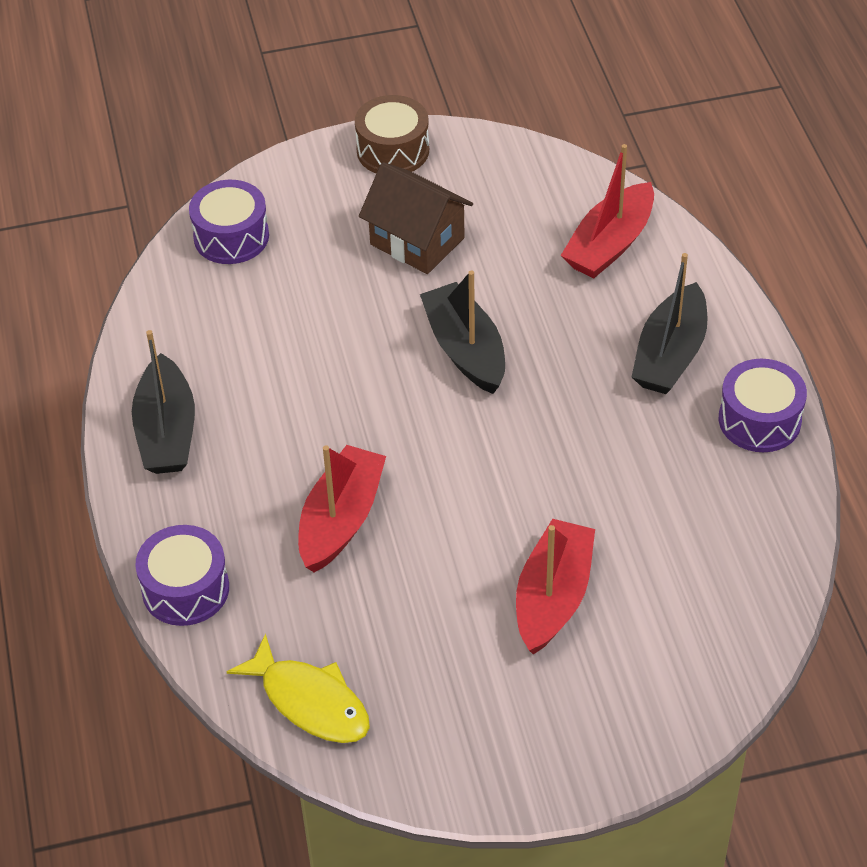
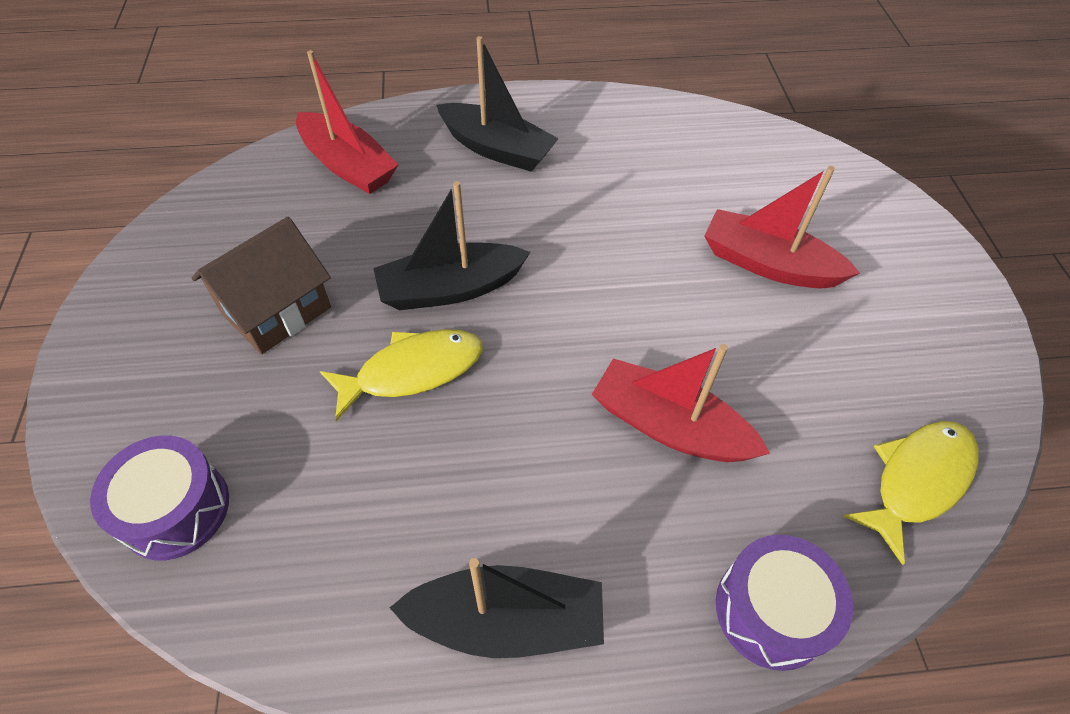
camera: 85 degrees left, 5 degrees up
(370, 341) = (412, 371): none -> yellow fish
(393, 150) = (118, 316): brown drum -> none
(759, 420) = (581, 111): purple drum -> none

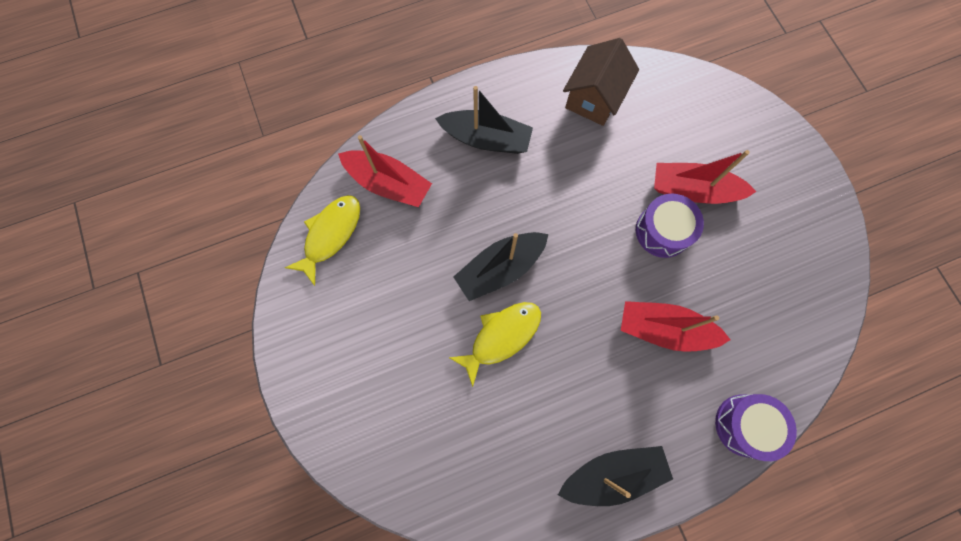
camera: 15 degrees left, 20 degrees up
(175, 509) = (404, 468): purple drum -> purple drum (663, 231)
(277, 310) = (397, 318): brown house -> brown house (594, 98)
(917, 480) = (807, 323): yellow fish -> yellow fish (330, 235)

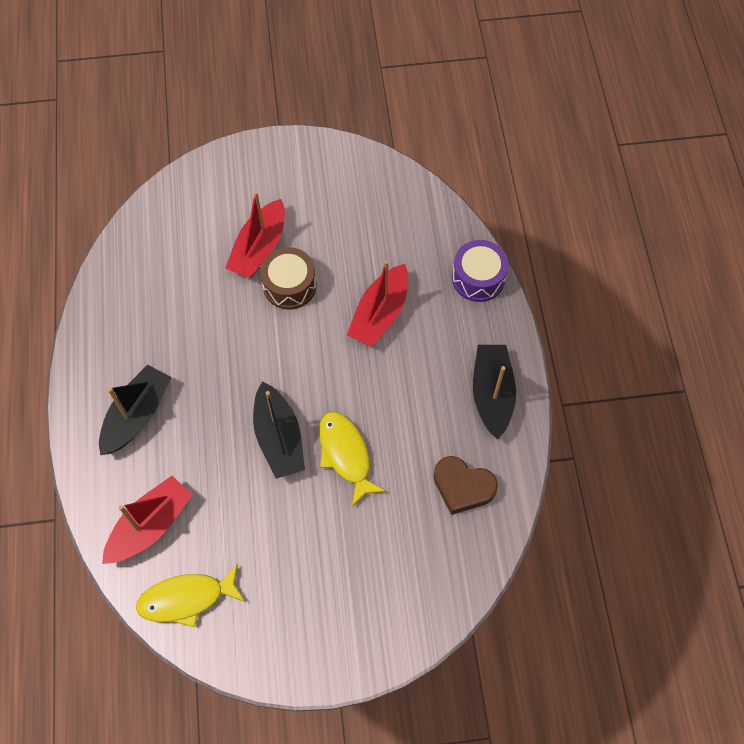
camera: 75 degrees left, 10 degrees down
(330, 235) = (187, 599): yellow fish -> yellow fish turned 60 degrees counterclockwise
(499, 466) = (462, 487): none -> brown heart
(594, 98) = (132, 302): brown house -> none
(663, 231) = (289, 285): purple drum -> brown drum

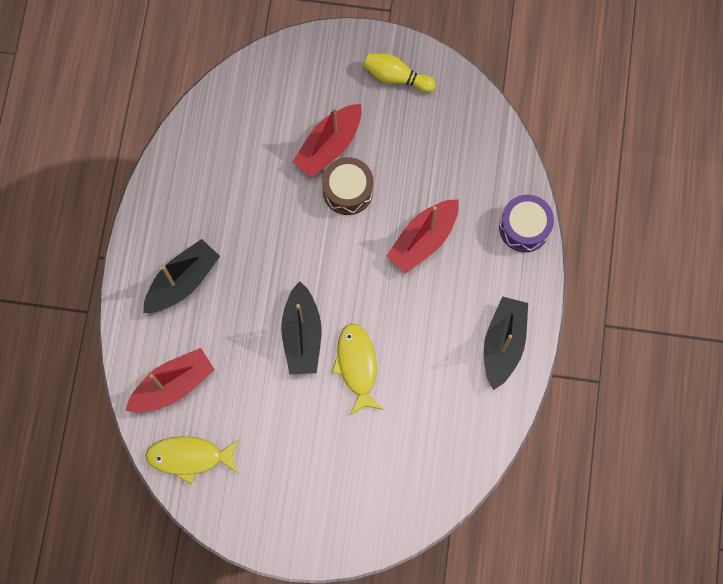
camera: 15 degrees right, 10 degrees up
(310, 171) = (396, 77): none -> yellow bowling pin
(462, 487) = (452, 422): brown heart -> none

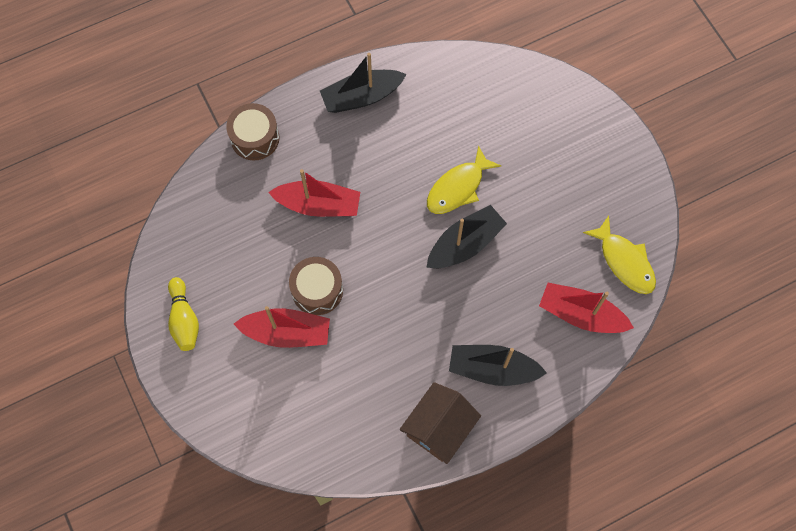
camera: 125 degrees left, 5 degrees down
(168, 208) = (439, 428): none -> brown house
(524, 227) = (255, 138): purple drum -> brown drum

